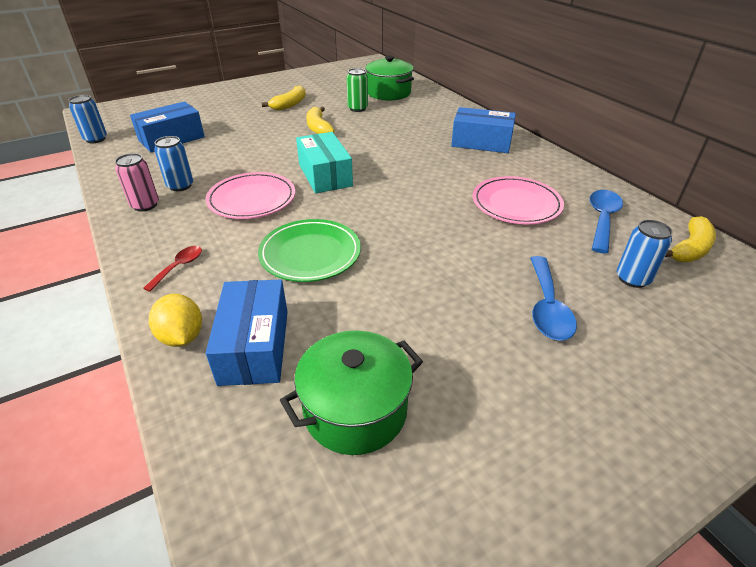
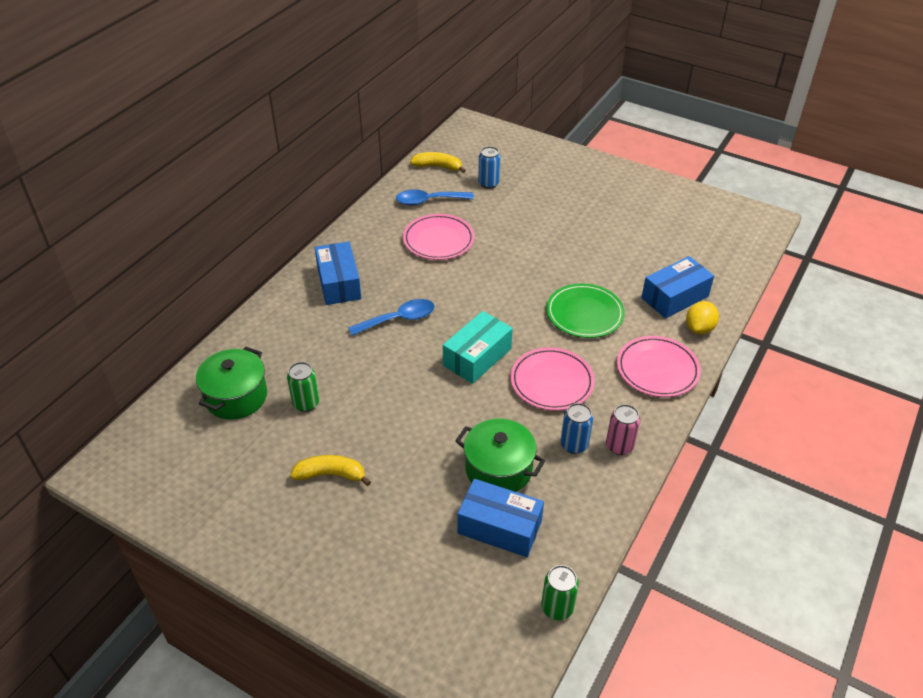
camera: 120 degrees left, 5 degrees up
(95, 139) = (557, 607): blue can -> green can
(179, 267) = (657, 369): red spoon -> pink plate
(318, 128) = (383, 411): yellow banana -> none
(355, 410) = (671, 247): green pot -> green pot (498, 469)
(547, 307) = (543, 207): blue spoon -> blue spoon (399, 319)

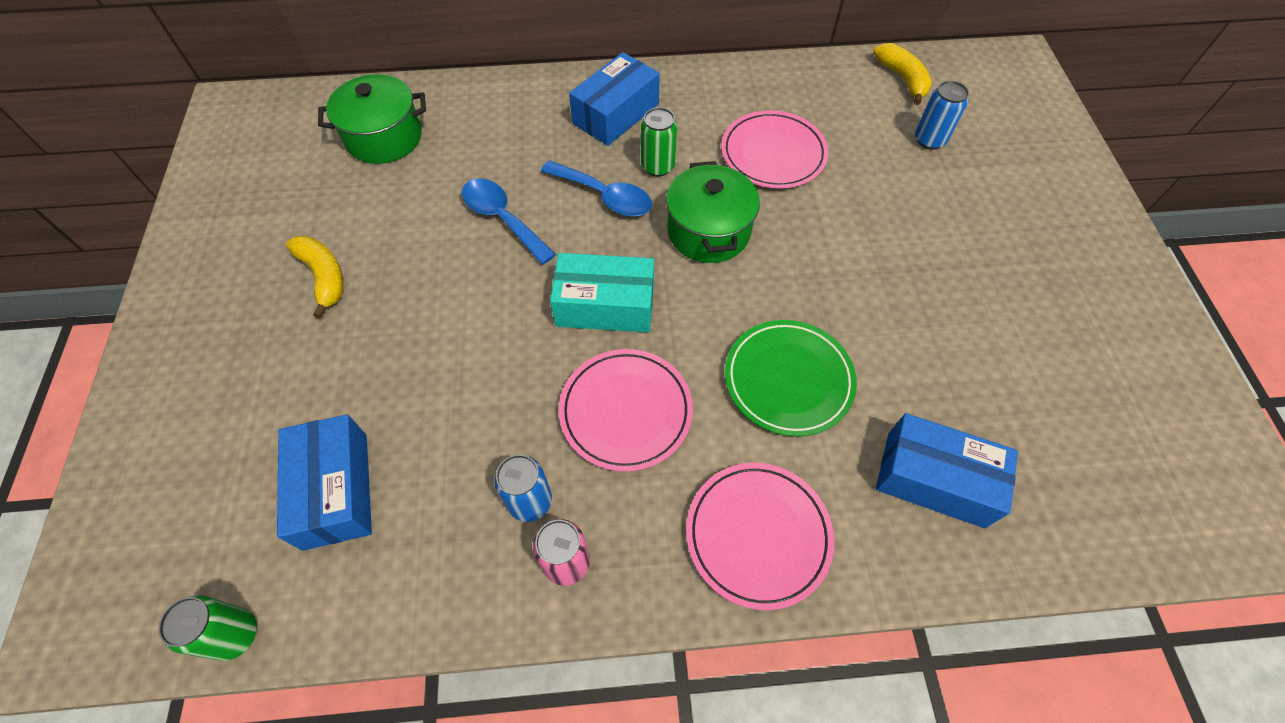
camera: 55 degrees right, 15 degrees up
(306, 403) = (413, 195): green can -> green can (657, 166)
(428, 201) = (831, 106): blue spoon -> blue spoon (502, 218)
(498, 469) = (430, 436): green pot -> green pot (708, 231)
(699, 328) = (899, 551): yellow lemon -> none

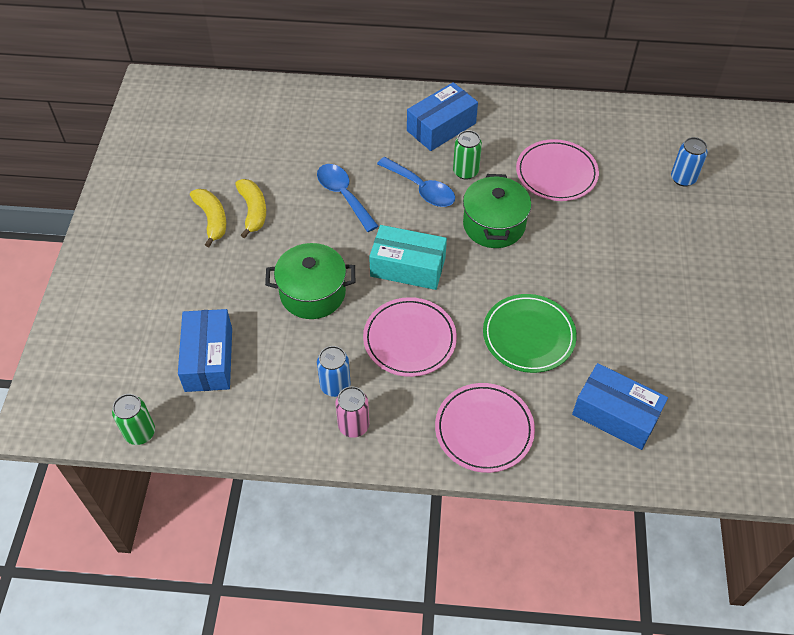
camera: 10 degrees right, 5 degrees down
(384, 138) = (264, 123): green pot -> green pot (312, 293)
(902, 79) = (675, 127): yellow banana -> yellow banana (253, 211)

